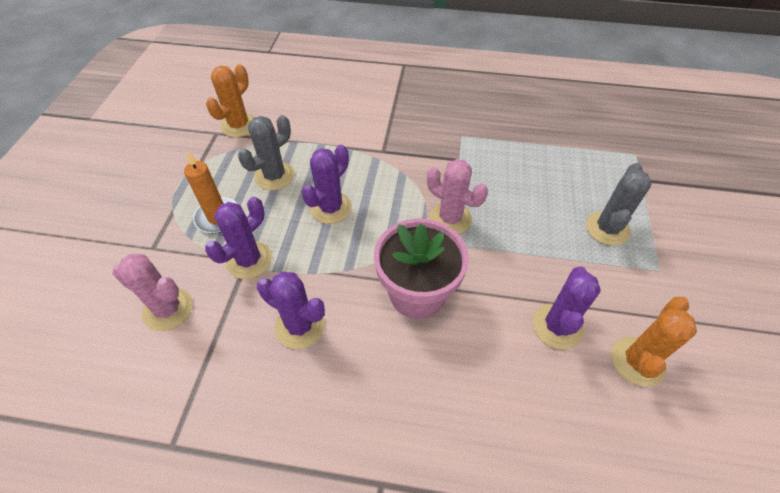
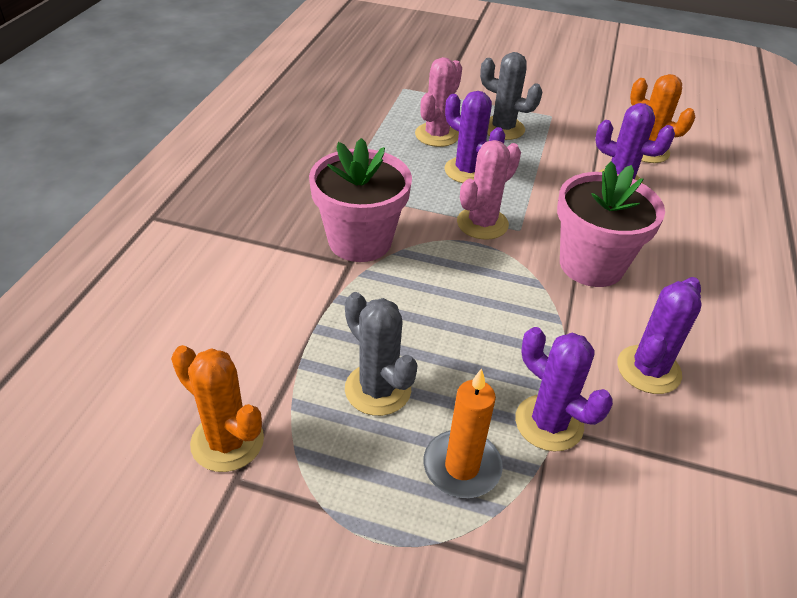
camera: 85 degrees left, 10 degrees down
(168, 309) = (645, 526): pink cactus -> pink cactus (437, 135)
(331, 208) = (455, 327): purple cactus -> purple cactus (467, 171)
(407, 152) = (360, 241): none -> pink flower pot

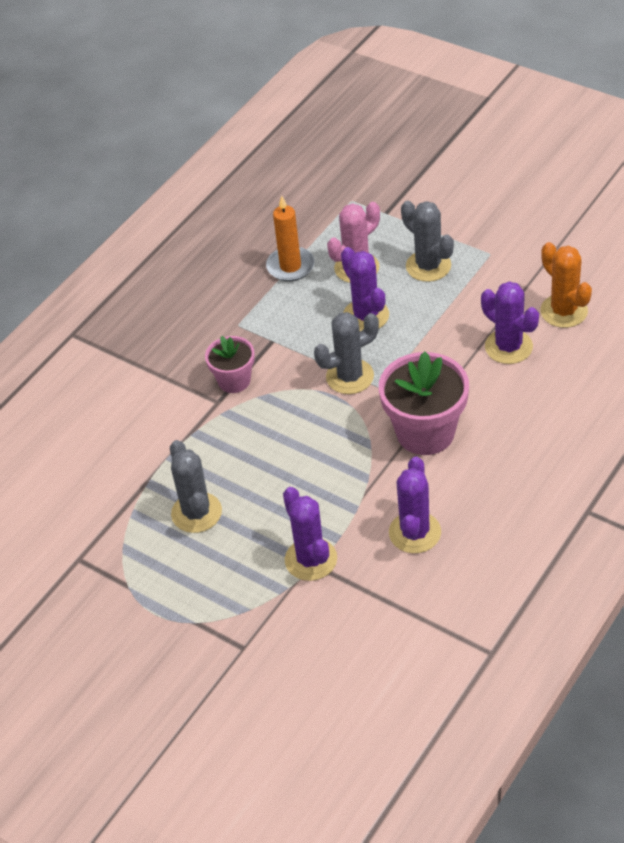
camera: 25 degrees right, 5 degrees up
(227, 441) = (80, 532): orange cactus -> none
(360, 241) = (234, 381): pink flower pot -> pink flower pot, size x0.58
(462, 467) = (232, 578): orange candle -> orange candle (290, 266)
(482, 223) = (350, 377): pink cactus -> grey cactus
(648, 369) = (415, 532): purple cactus -> purple cactus turned 45 degrees counterclockwise

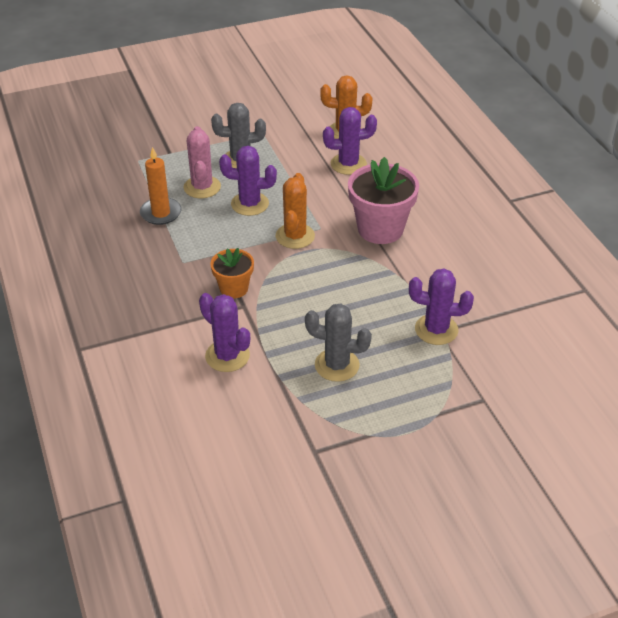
camera: 60 degrees left, 5 degrees down
(234, 381) = (234, 288): pink flower pot -> orange flower pot
(350, 377) = (295, 236): grey cactus -> orange cactus
(415, 532) = (459, 273): purple cactus -> purple cactus (227, 356)

